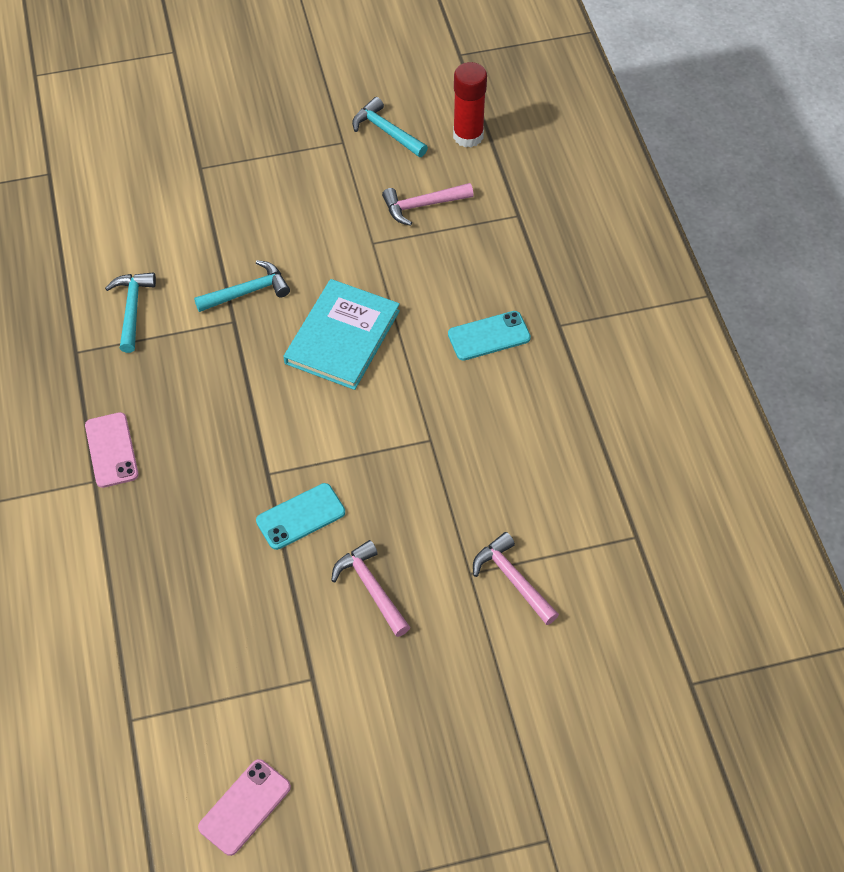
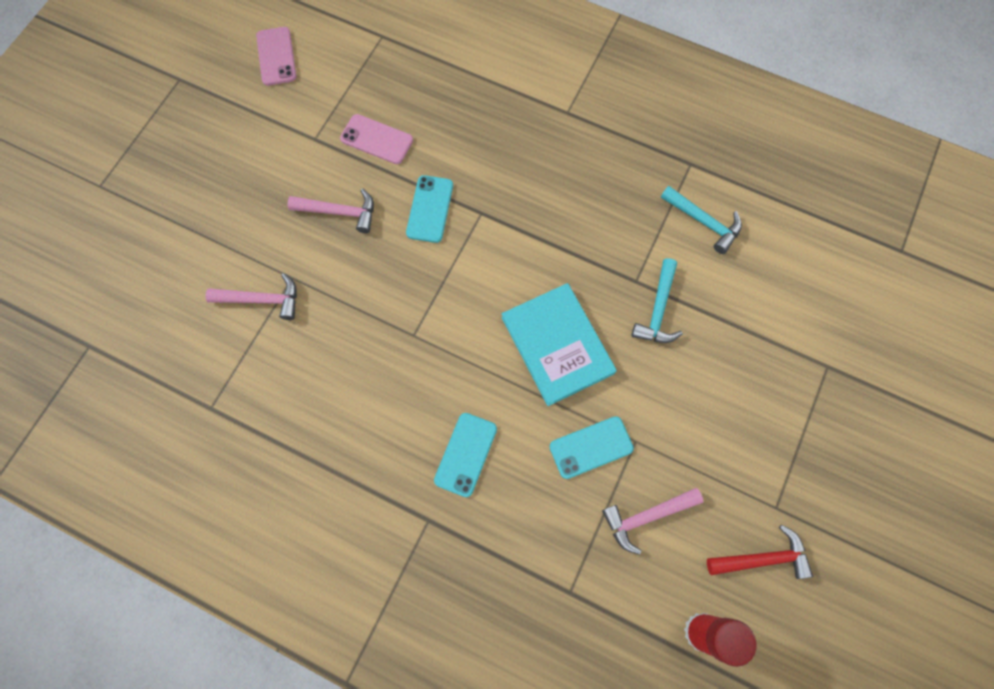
camera: 130 degrees right, 15 degrees up
(111, 450) = (583, 135): pink phone -> pink phone (376, 139)
(386, 131) = (763, 558): turquoise hammer -> red hammer
(404, 265) = (591, 447): none -> turquoise phone
(422, 205) = (646, 516): pink hammer -> pink hammer turned 135 degrees counterclockwise

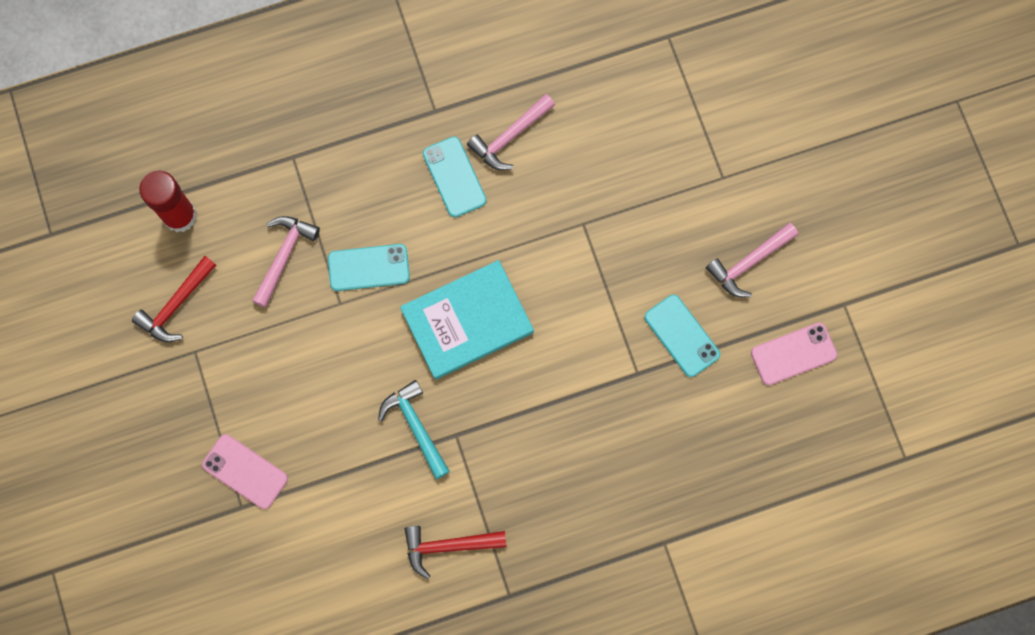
camera: 135 degrees right, 5 degrees up
(262, 300) = (724, 140): pink hammer -> pink hammer (510, 137)
(276, 56) = (968, 346): pink phone -> pink phone (245, 471)
(557, 345) = (467, 321): turquoise book -> turquoise book turned 45 degrees counterclockwise
(591, 447) = (368, 267): turquoise phone -> turquoise phone turned 60 degrees clockwise
(703, 222) = (448, 546): turquoise hammer -> red hammer

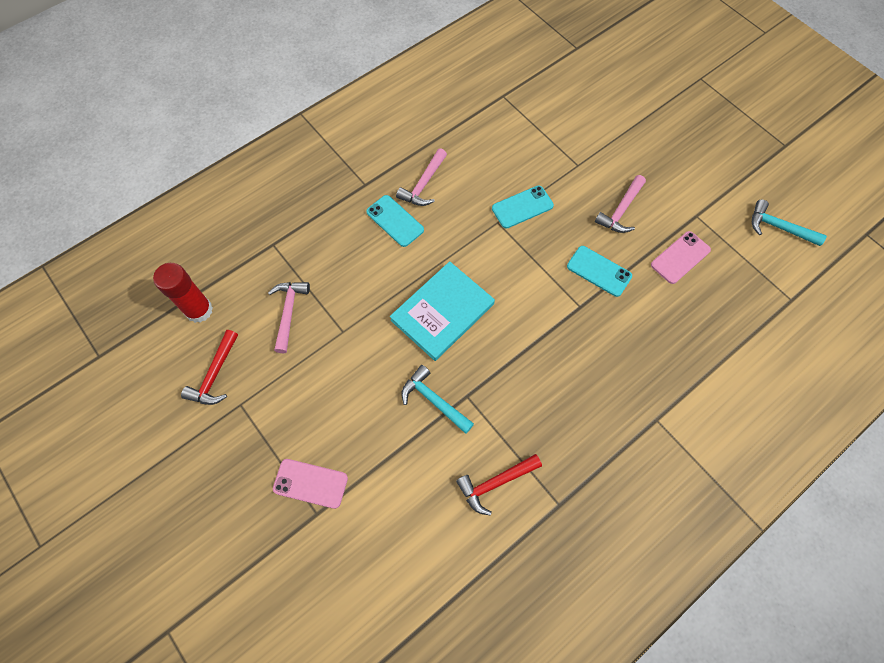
camera: 20 degrees left, 10 degrees down
(368, 267) = (355, 299): turquoise phone -> turquoise phone (522, 207)
(943, 358) = (778, 227): none -> turquoise hammer

